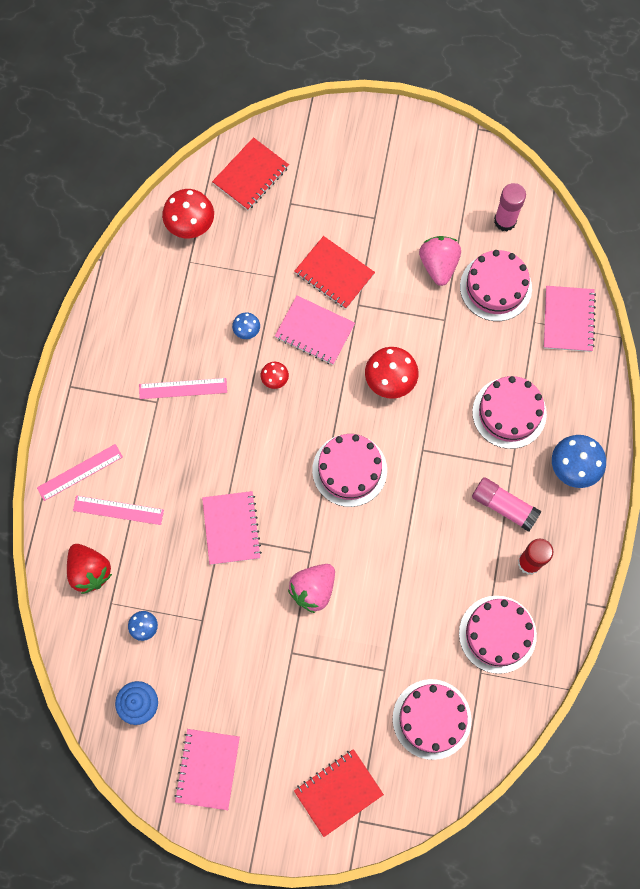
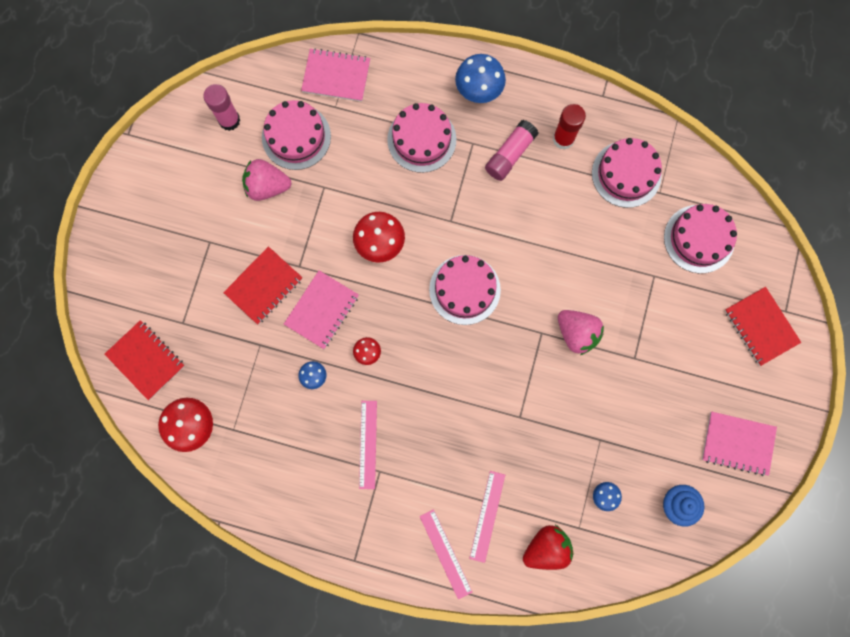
camera: 85 degrees left, 5 degrees up
(231, 528) = (513, 405): pink notebook -> none

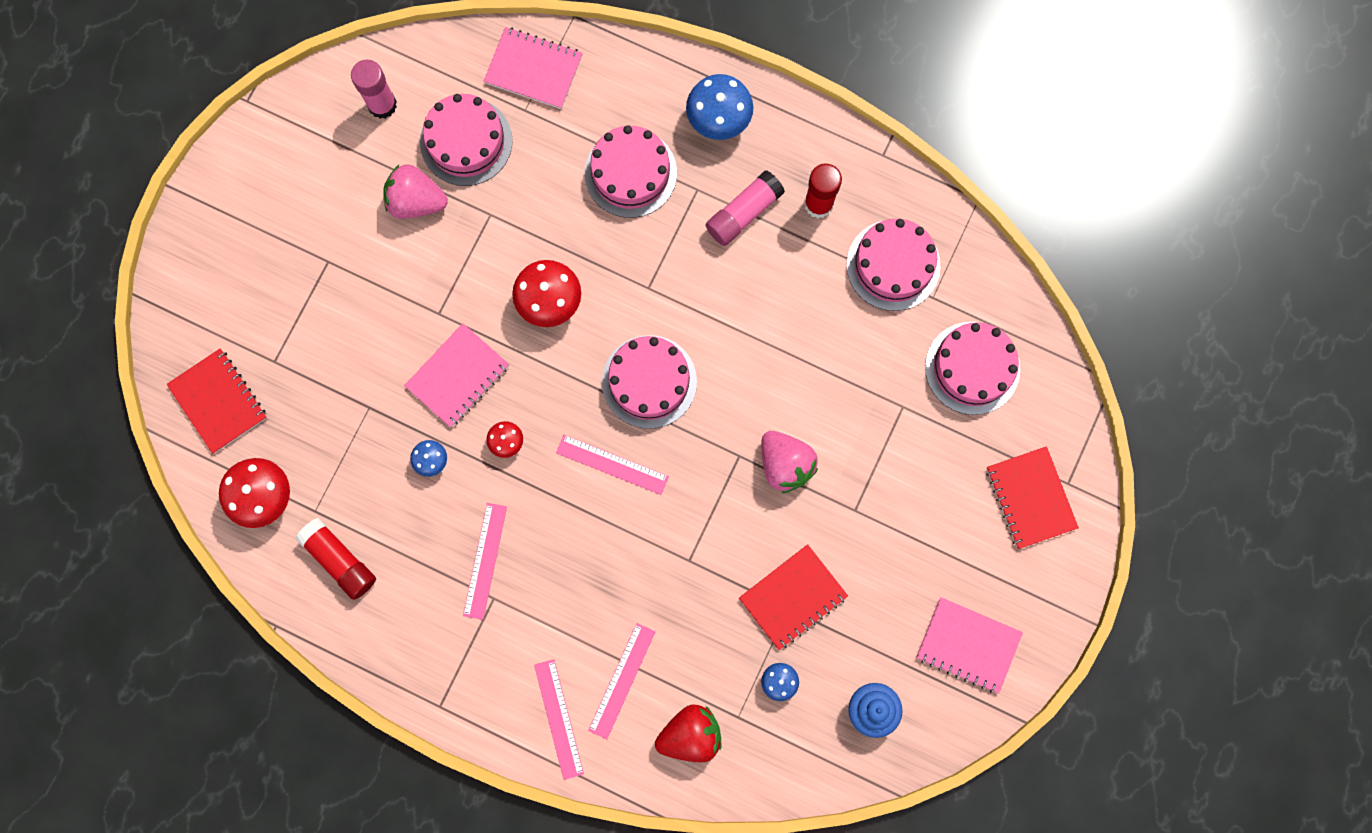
camera: 10 degrees right, 0 degrees up
(258, 463) = (339, 560): none -> red glue stick
(264, 286) = (388, 331): red notebook -> red notebook (793, 597)
(449, 356) = (612, 464): none -> pink ruler

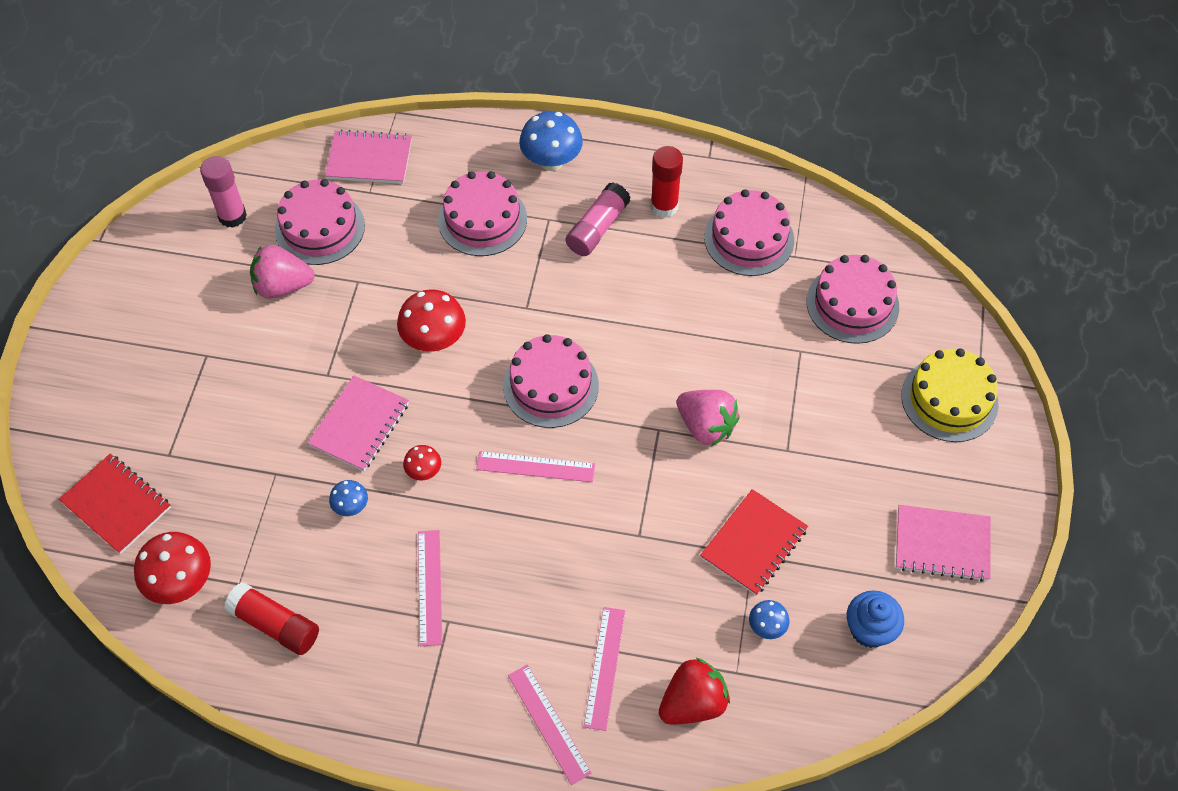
camera: 15 degrees left, 20 degrees down
(1030, 498) = (949, 399): red notebook -> yellow cake

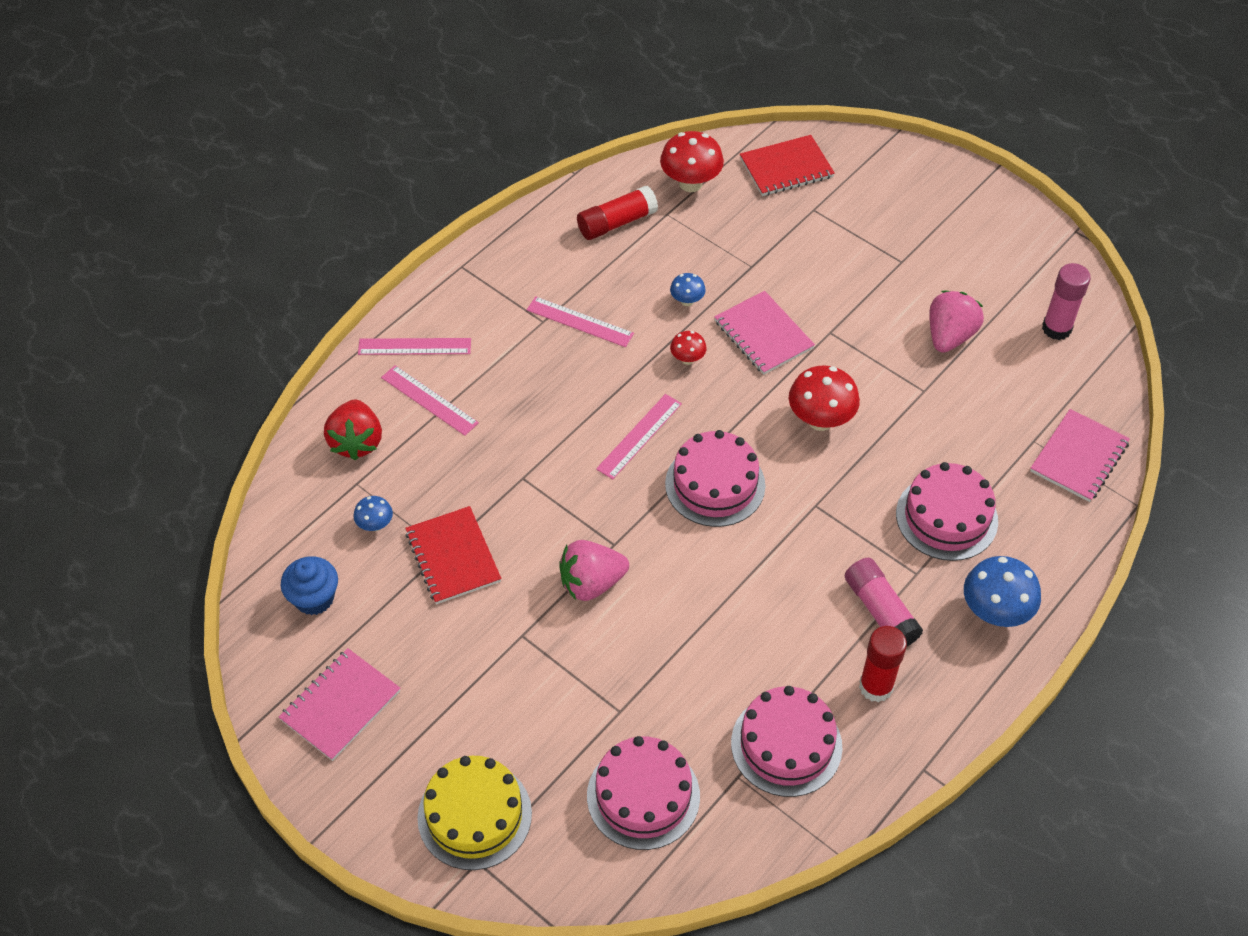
camera: 120 degrees right, 5 degrees down
(320, 228) = (1006, 386): pink cake -> none

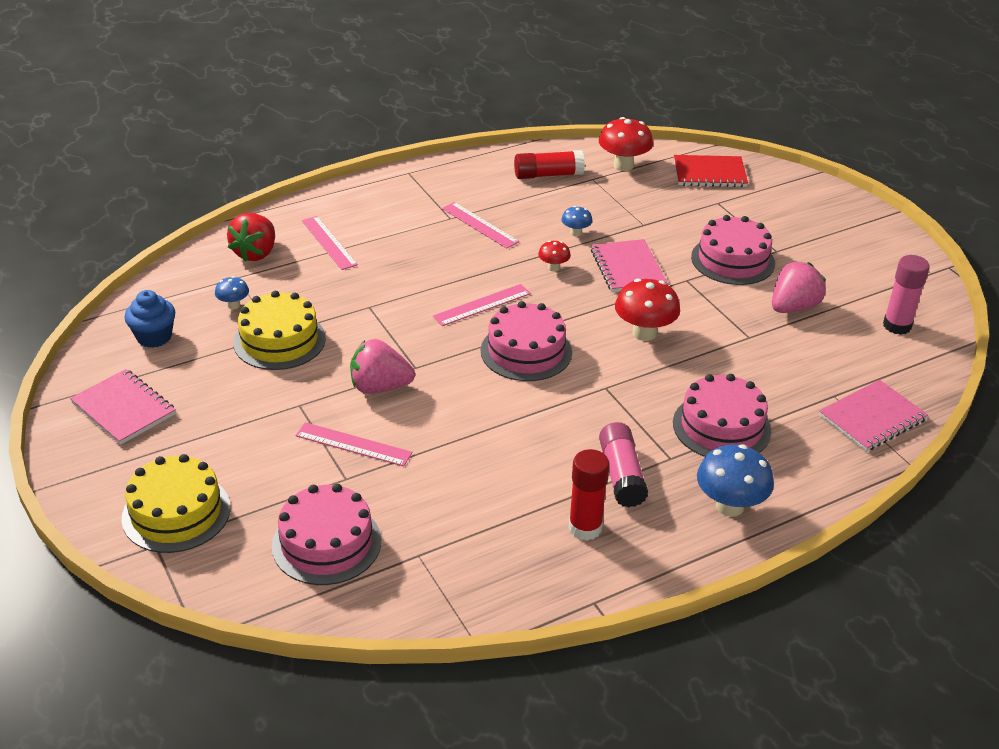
camera: 20 degrees right, 15 degrees down
(340, 705) = (124, 409): pink notebook -> pink notebook turned 75 degrees clockwise
(414, 346) = (340, 209): pink ruler -> pink ruler (353, 444)
(453, 557) = (279, 340): red notebook -> yellow cake
(786, 745) = (477, 545): pink cake -> pink cake (732, 260)

